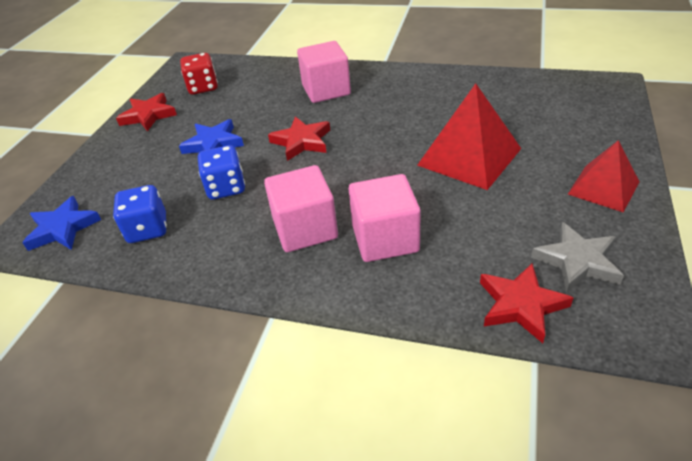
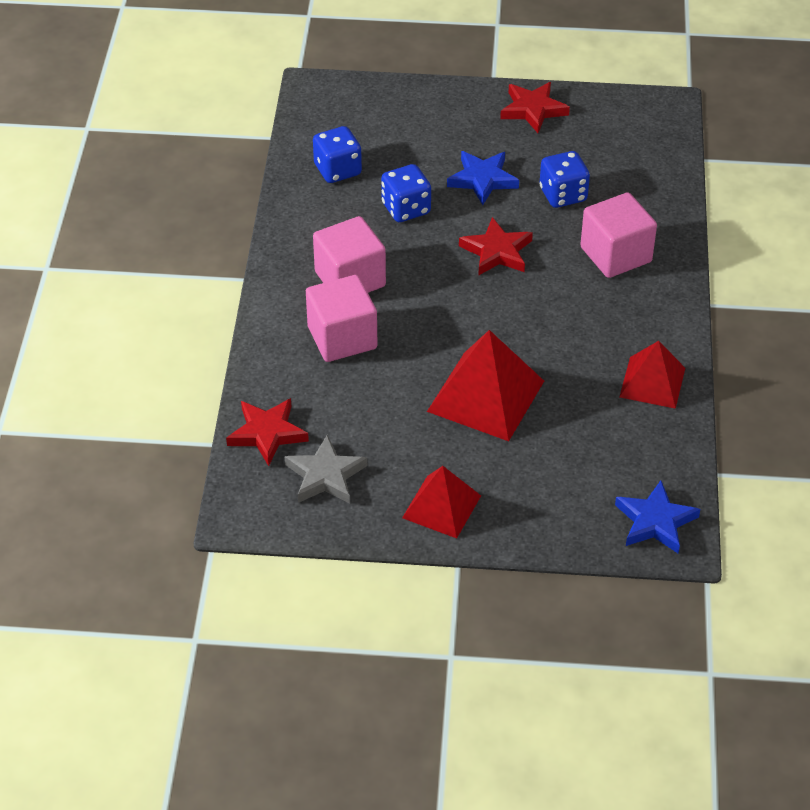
camera: 75 degrees right, 5 degrees up
(63, 228) = (333, 112): blue star -> blue star (655, 521)
(203, 87) = (604, 139): red dice -> none
(252, 108) = (563, 195): none -> blue dice
(458, 84) = (652, 382): none -> red pyramid

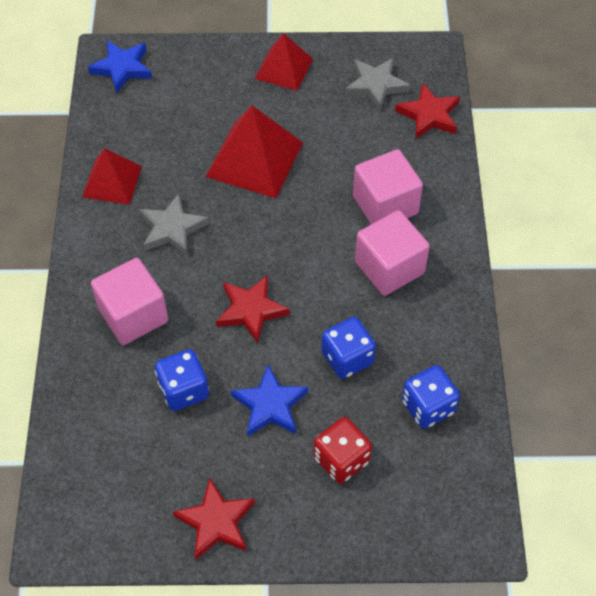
camera: 175 degrees right, 10 degrees up
(422, 140) = (341, 459): none -> red dice
(580, 329) = (172, 229): none -> grey star

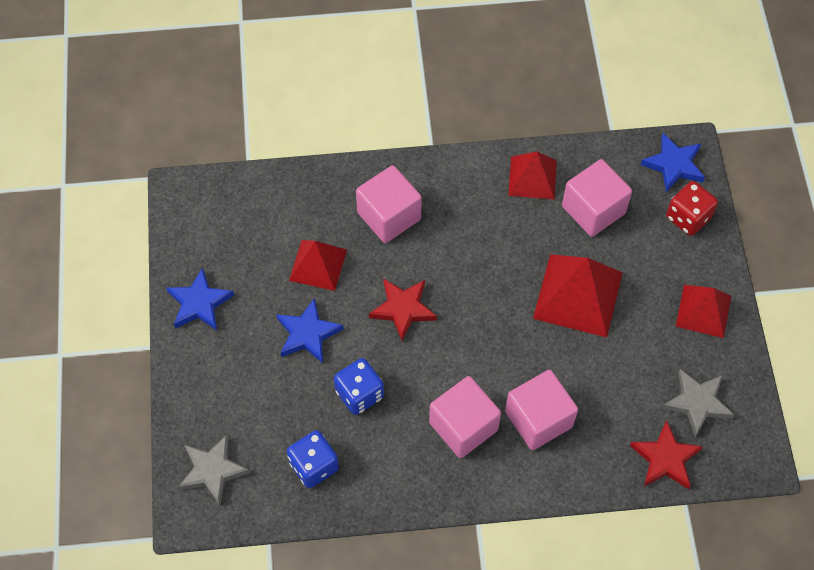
camera: 85 degrees right, 5 degrees up
(160, 136) = (593, 210): none -> pink cube
(172, 229) = (485, 234): grey star -> grey star (212, 471)
(184, 390) = (318, 265): blue dice -> red pyramid
(216, 522) = (199, 303): red star -> blue star
(341, 459) = (258, 395): red dice -> red dice (688, 218)

